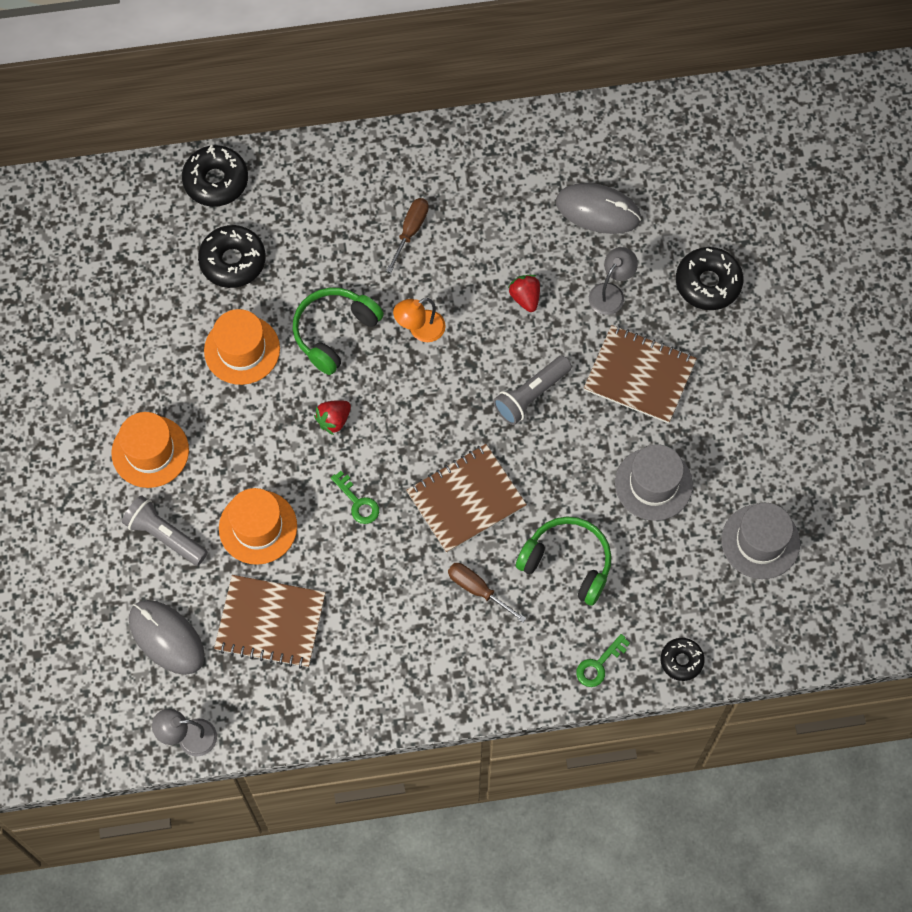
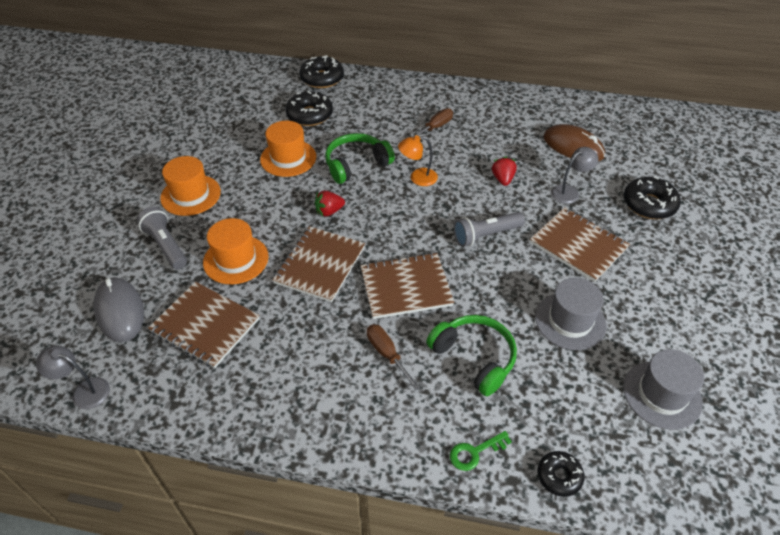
camera: 20 degrees right, 20 degrees down
(358, 502) = (320, 265): green key -> brown notebook
(598, 210) = (573, 147): grey mouse -> brown mouse

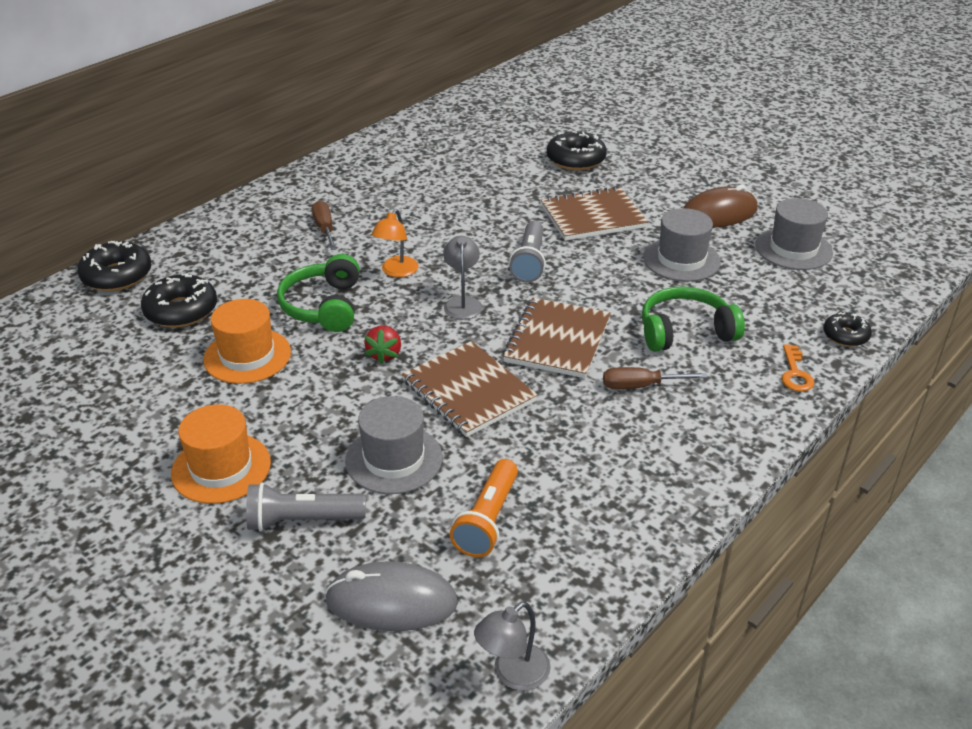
camera: 60 degrees left, 10 degrees down
(205, 326) = (487, 520): brown notebook -> orange flashlight
(236, 259) = (394, 459): orange hat -> grey hat
(475, 452) = (795, 373): green key -> orange key
(502, 179) = (458, 220): red strawberry -> none
(569, 192) = (517, 191): grey lamp -> grey lamp (462, 303)
(573, 147) = (456, 163): brown mouse -> brown mouse (718, 214)

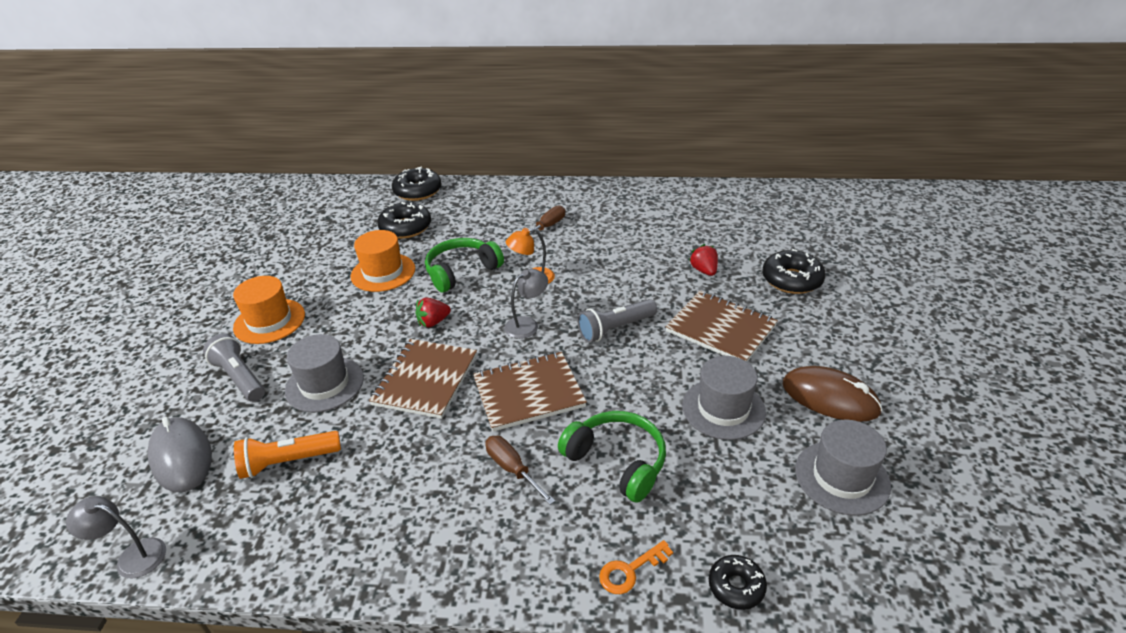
camera: 55 degrees right, 0 degrees up
(511, 187) = (704, 271): none -> red strawberry

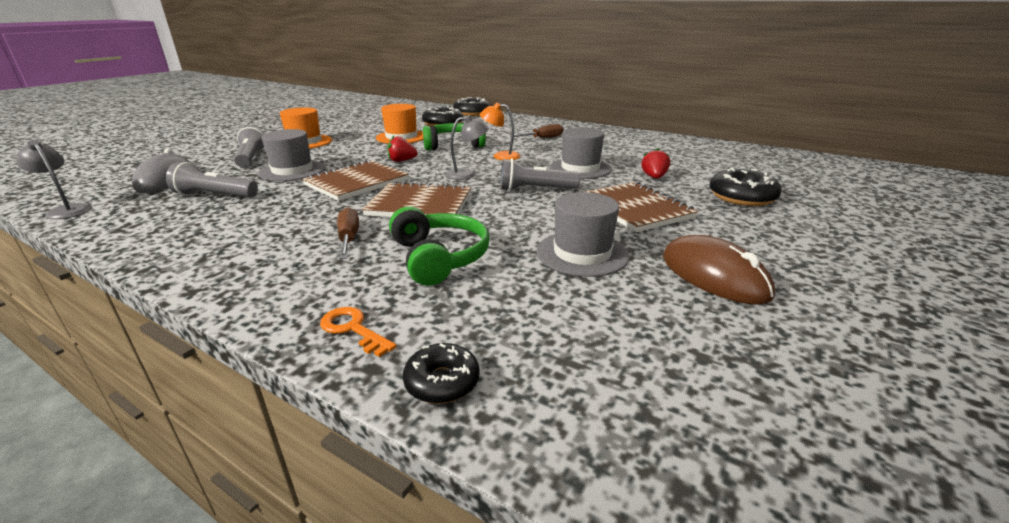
camera: 25 degrees right, 10 degrees down
(288, 462) = (215, 196): orange flashlight -> grey flashlight
(630, 571) = (353, 329): orange key -> orange key turned 45 degrees clockwise
(842, 477) = (670, 337): grey hat -> grey hat (580, 168)

